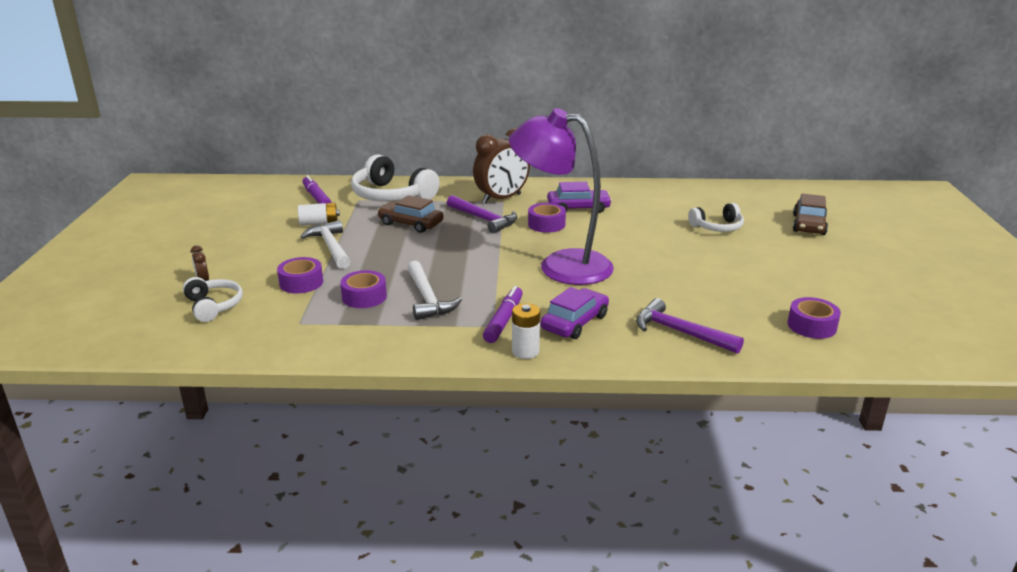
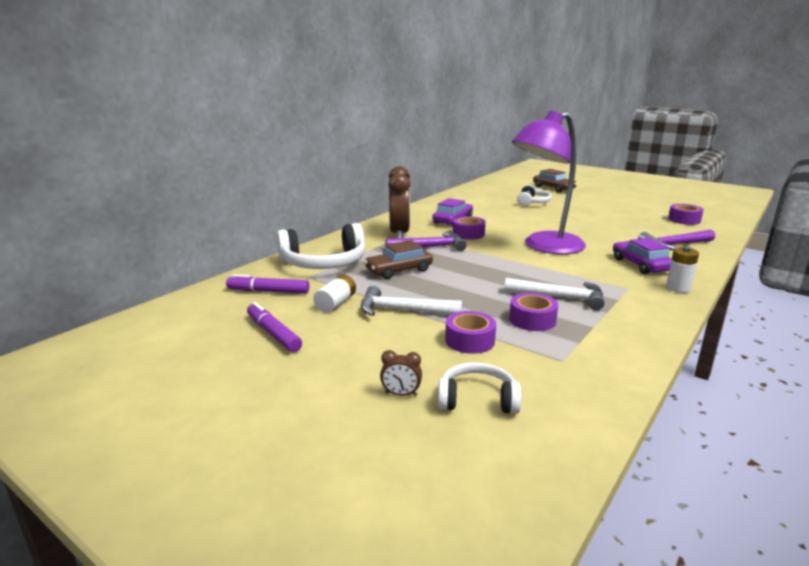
camera: 55 degrees left, 5 degrees down
(504, 320) = (622, 283): purple marker -> purple marker (273, 333)

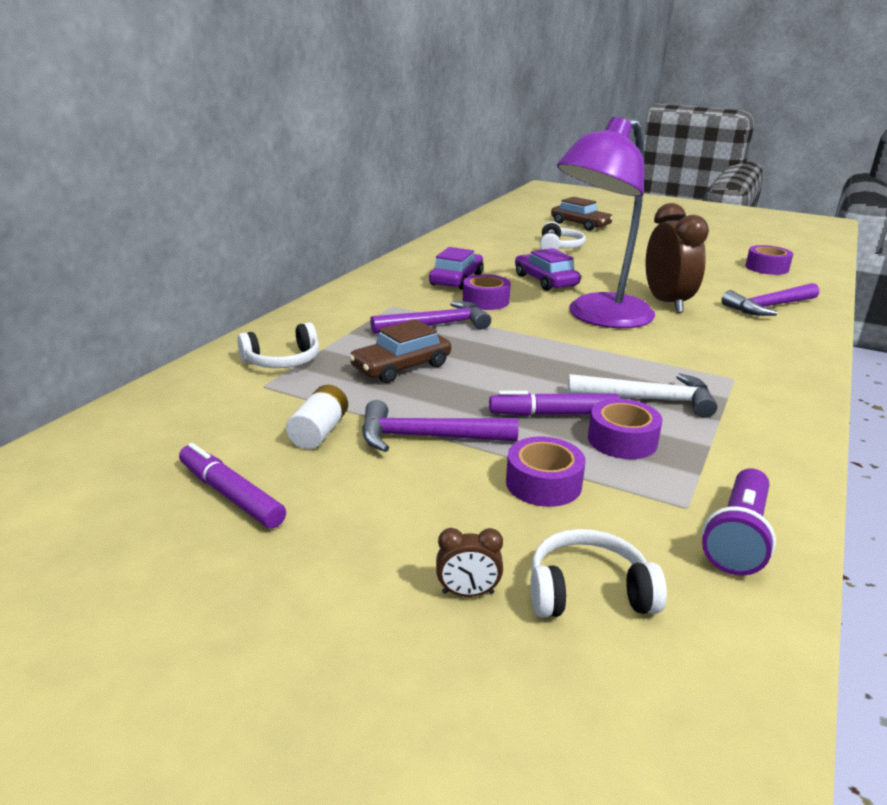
camera: 10 degrees left, 5 degrees up
(268, 291) = (204, 416): purple marker -> purple marker (553, 414)
(324, 263) = (283, 361): white headphones -> white headphones, size x0.57
(399, 234) = (384, 305): brown clock -> brown clock (666, 303)
(402, 310) = (426, 437): white hammer -> purple hammer
(590, 379) = (738, 537): none -> purple flashlight
(641, 265) = (737, 340): purple car -> purple car (545, 281)
(678, 288) = (799, 375): white battery -> none

